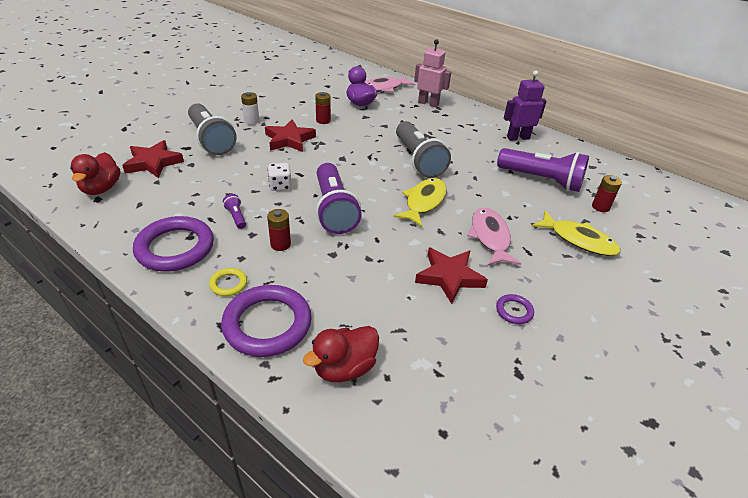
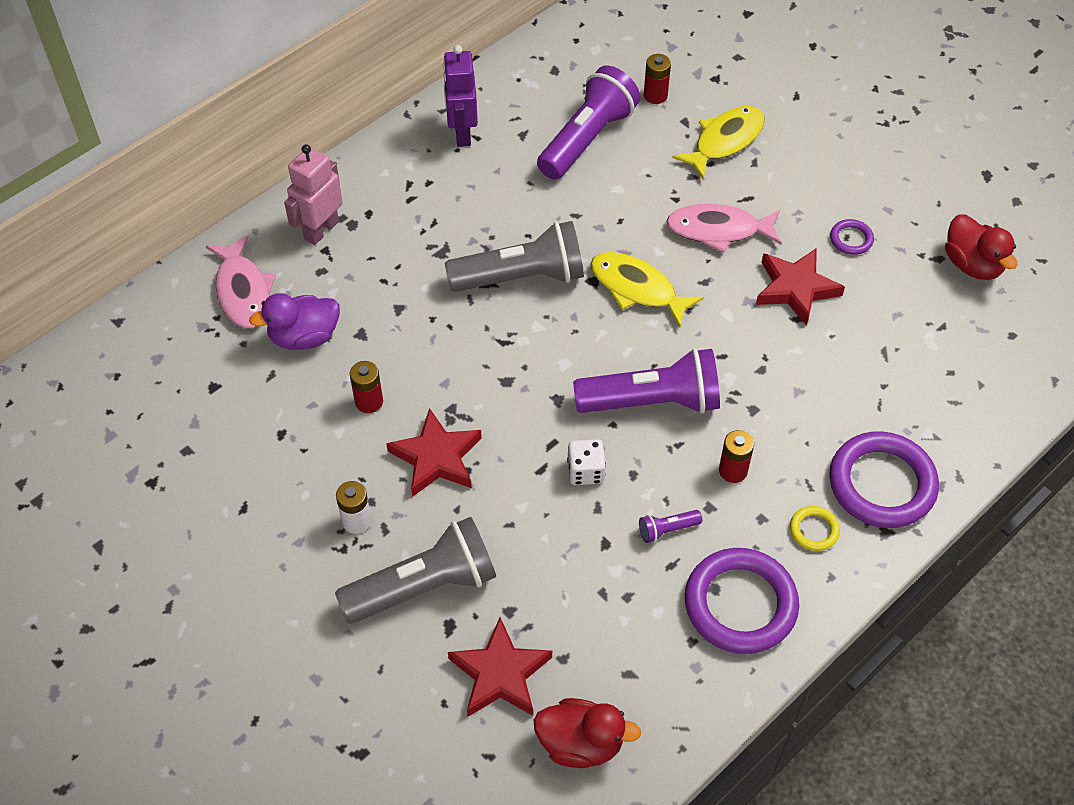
camera: 80 degrees left, 15 degrees up
(344, 368) = (941, 409): red duck -> red duck (972, 264)

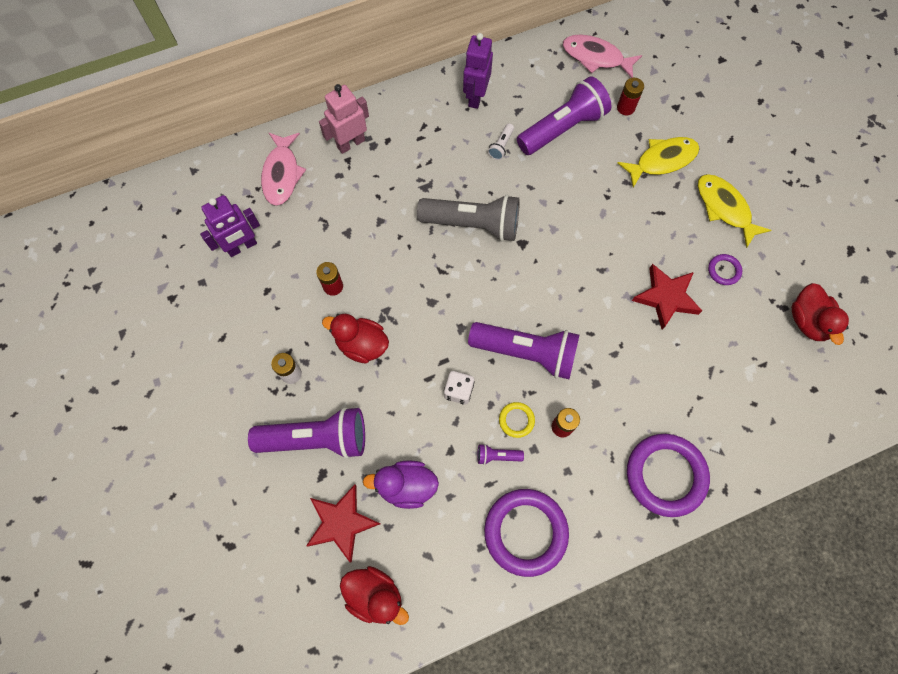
camera: 20 degrees right, 15 degrees up
(225, 392) = (242, 246): none -> purple robot
(304, 337) = (309, 222): purple duck -> purple duck (406, 486)
(424, 586) = (316, 439): grey flashlight -> purple flashlight
(436, 458) = (362, 344): red star -> red duck
(519, 179) = (501, 146): none -> white flashlight
(637, 289) = (551, 260): yellow fish -> yellow fish (724, 208)
(718, 230) = (628, 232): pink fish -> pink fish (595, 57)
(814, 530) = (601, 494): yellow ring -> yellow ring (516, 420)

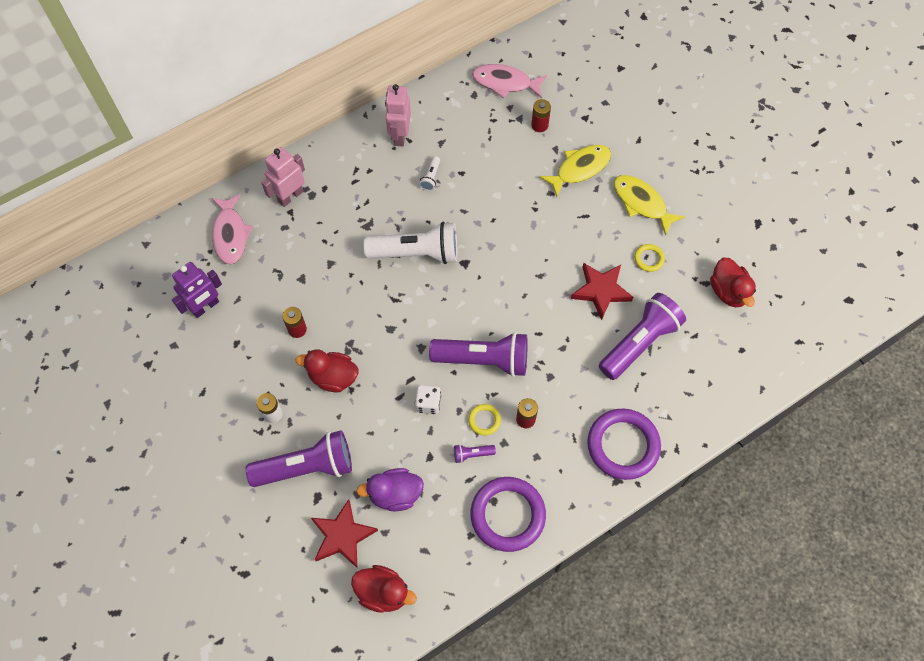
camera: 10 degrees left, 5 degrees down
(472, 224) = (416, 253): grey flashlight -> white flashlight
(475, 97) = (400, 135): purple robot -> pink robot
(562, 128) = (484, 153): purple flashlight -> purple flashlight (639, 343)
(724, 270) = (649, 259): purple ring -> yellow ring

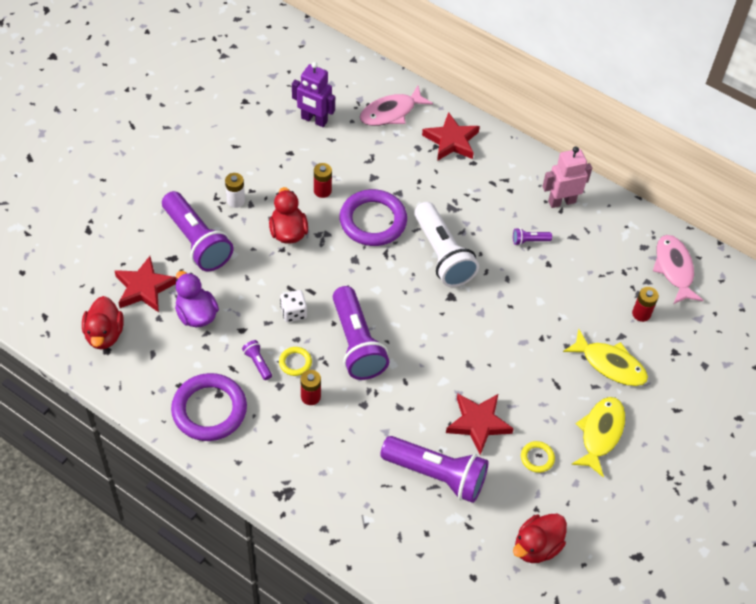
camera: 65 degrees right, 10 degrees down
(290, 196) = (451, 141): pink robot -> red star
(431, 177) = (529, 240): white flashlight -> purple flashlight
(623, 445) = (317, 490): purple ring -> purple ring (373, 221)

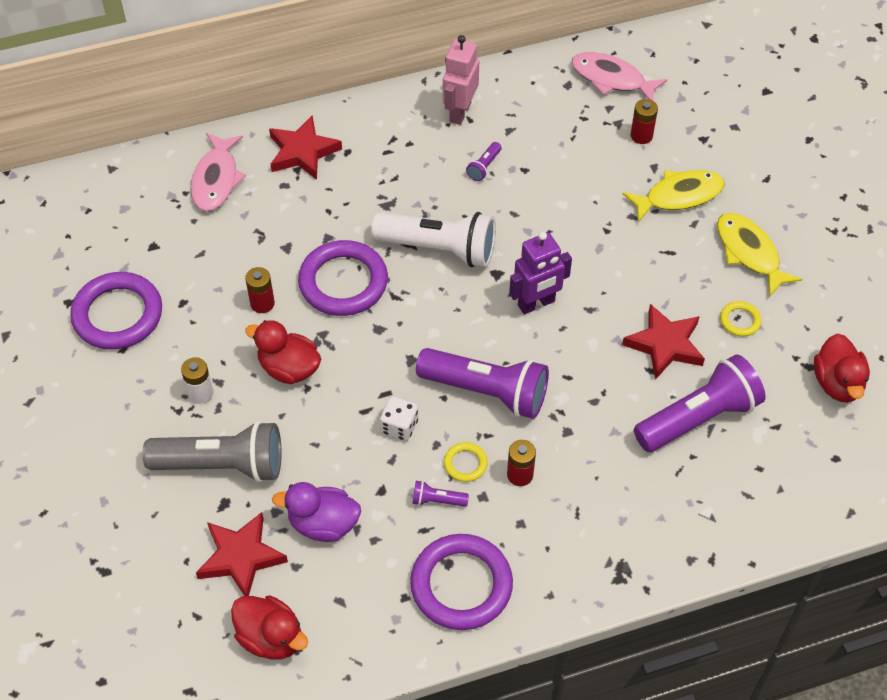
camera: 50 degrees left, 0 degrees up
(196, 241) = (222, 465): purple flashlight -> grey flashlight
(255, 128) = (118, 315): none -> purple ring
(314, 120) = (159, 253): purple robot -> purple robot (536, 304)

